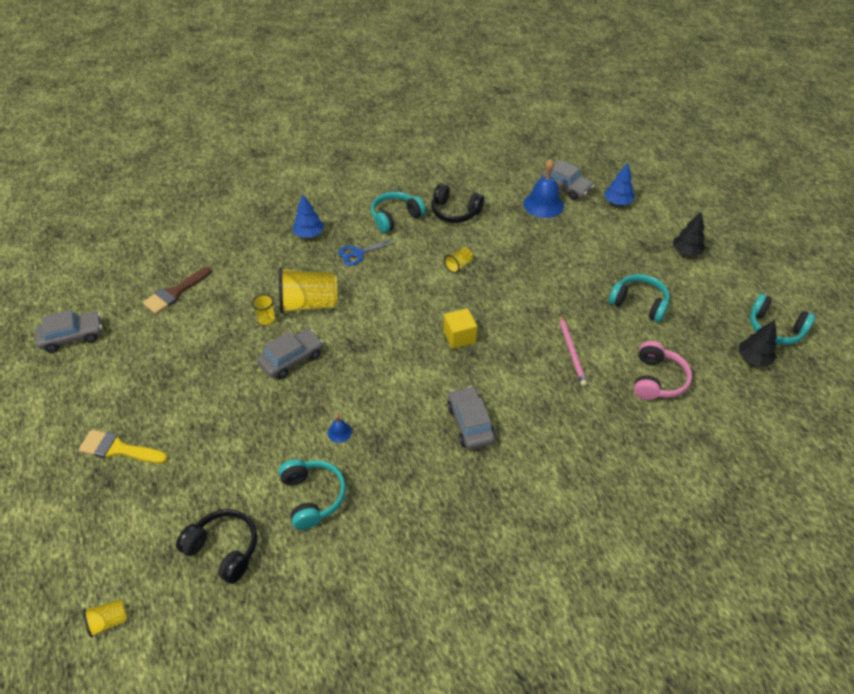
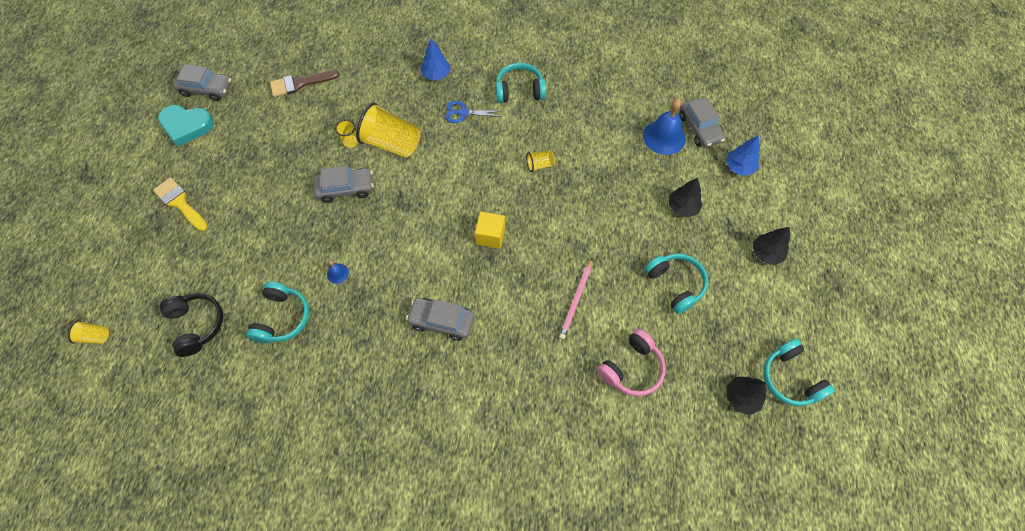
camera: 30 degrees right, 15 degrees up
(73, 378) = (186, 126): none -> turquoise heart
(455, 212) = (575, 108): black headphones -> none
(470, 423) = (441, 321): grey car -> grey car turned 90 degrees counterclockwise
(599, 247) = (682, 207): none -> black tree

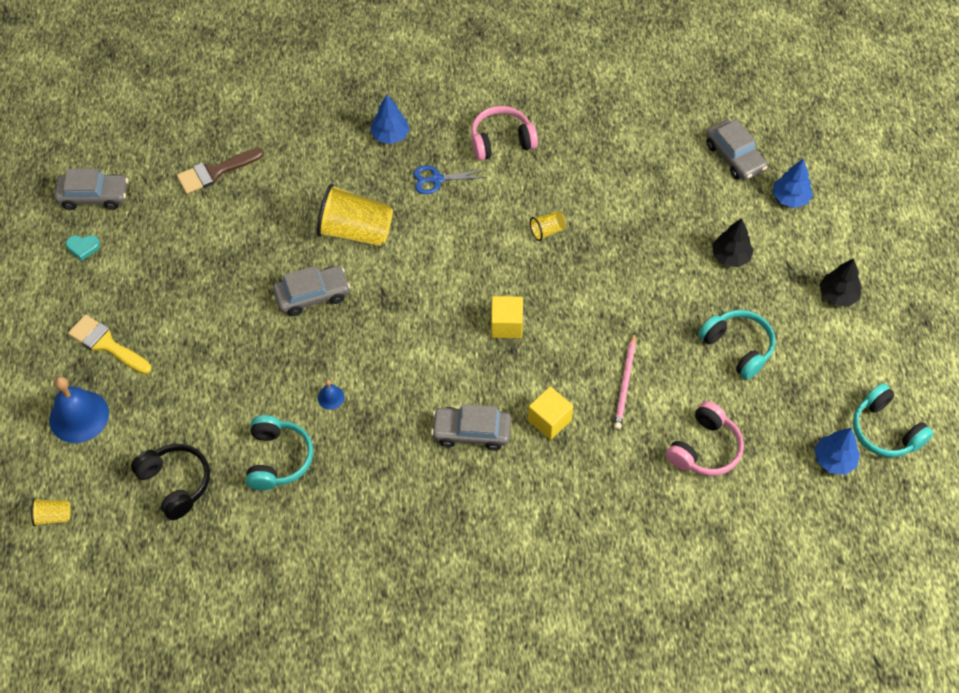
camera: 10 degrees left, 5 degrees down
(186, 126) = (83, 247): turquoise heart -> turquoise heart, size x0.49
(350, 142) = (302, 237): yellow cup -> none
(507, 321) = (549, 420): none -> yellow cube
(519, 90) = (501, 141): turquoise headphones -> pink headphones
(664, 137) = (693, 174): blue bell -> blue bell (79, 416)
(741, 397) = (834, 460): black tree -> blue tree

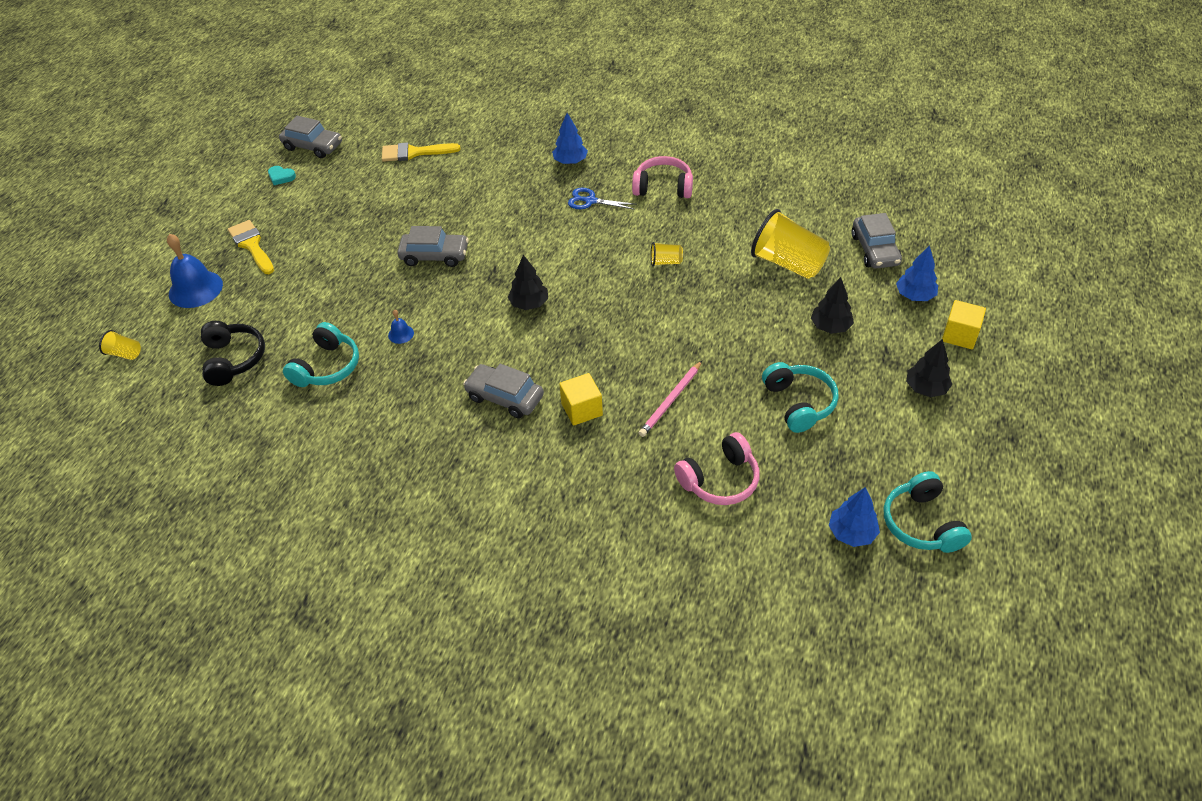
camera: 25 degrees right, 10 degrees down
(215, 172) = (414, 153): brown brush -> yellow brush
(356, 231) = (499, 220): yellow cup -> yellow cup (788, 263)
(439, 321) = (529, 304): none -> black tree
(506, 325) = (587, 323): yellow cube -> yellow cube (959, 335)

